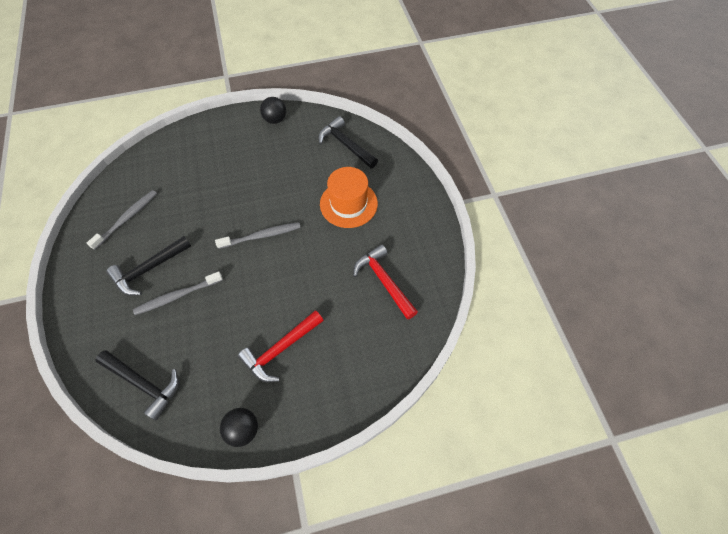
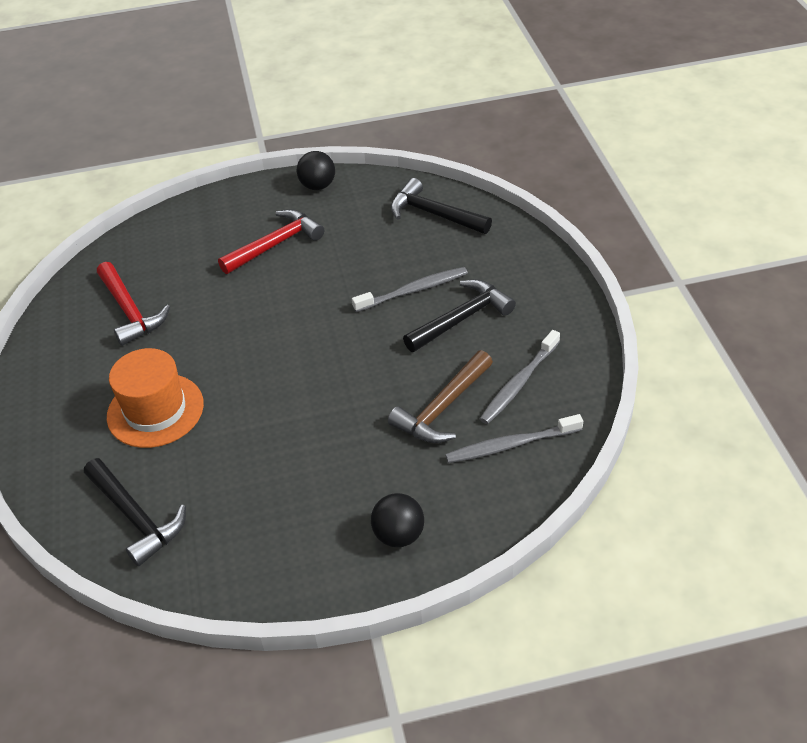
camera: 175 degrees left, 15 degrees down
(177, 203) = (442, 408): none -> brown hammer
(261, 236) = (299, 362): grey toothbrush -> grey toothbrush (510, 445)
(275, 120) = (271, 575): black ball -> black ball (399, 535)

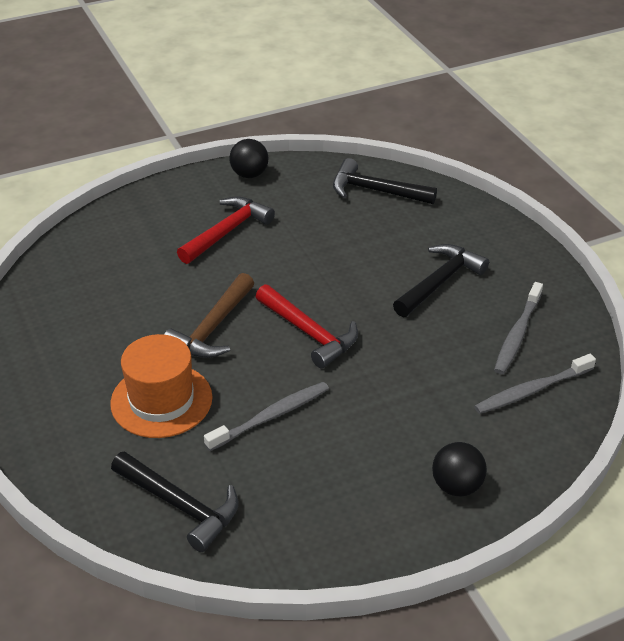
camera: 15 degrees left, 5 degrees down
(130, 311) = (97, 309): red hammer -> red hammer (309, 333)
(413, 290) = (382, 261): grey toothbrush -> grey toothbrush (271, 416)
(442, 408) = (453, 364): brown hammer -> brown hammer (212, 328)

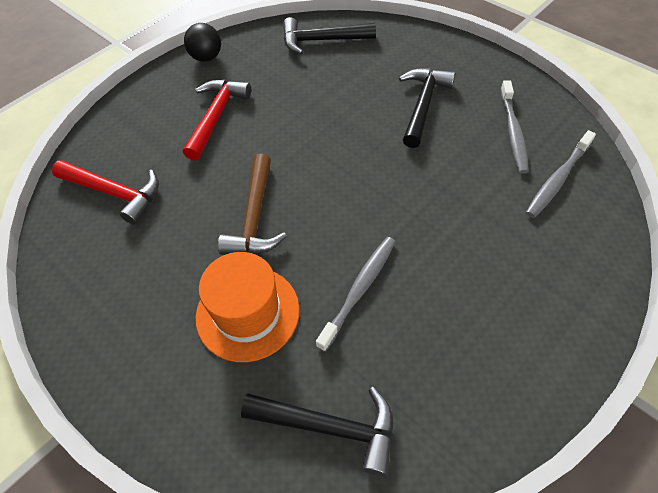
camera: 20 degrees left, 15 degrees up
(309, 333) = (343, 191): red hammer -> red hammer (114, 193)
(456, 486) = (560, 297): black ball -> none

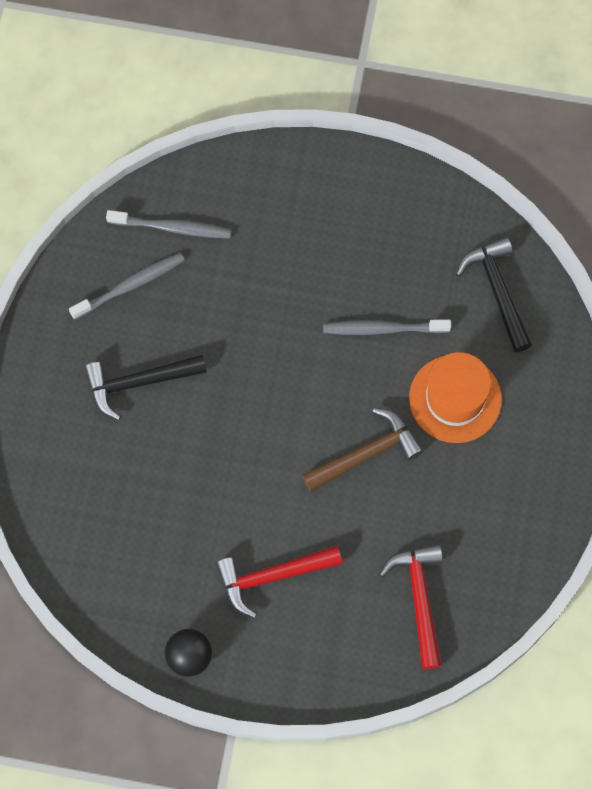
camera: 125 degrees left, 15 degrees up
(322, 40) = (88, 544): black hammer -> none

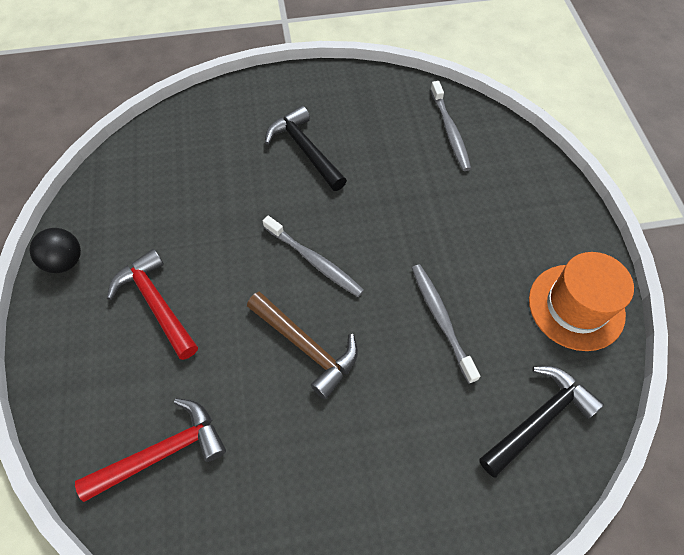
camera: 70 degrees right, 10 degrees down
(130, 286) = (386, 120): grey toothbrush -> grey toothbrush (314, 261)
(455, 399) = (398, 414): orange hat -> orange hat (576, 307)

